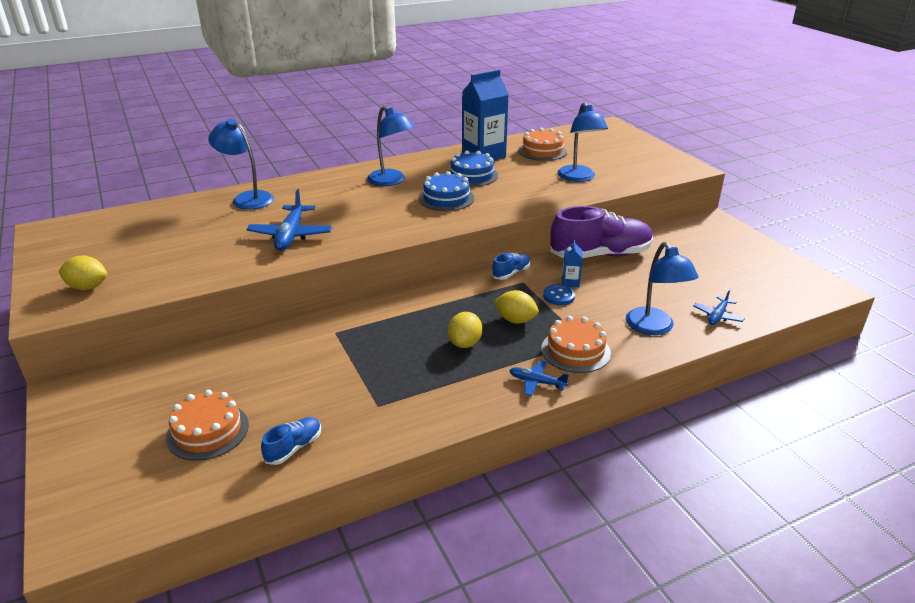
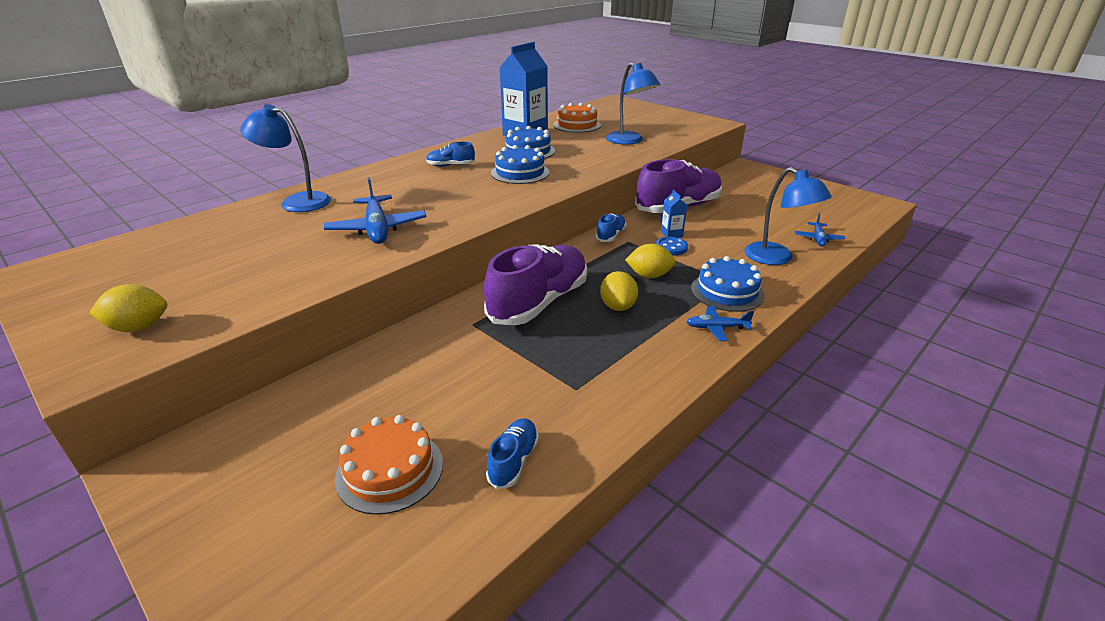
camera: 20 degrees left, 0 degrees up
(391, 181) = (450, 166): blue lamp -> blue shoe
(401, 325) = (539, 302): none -> purple shoe
(575, 351) = (727, 291): orange cake -> blue cake

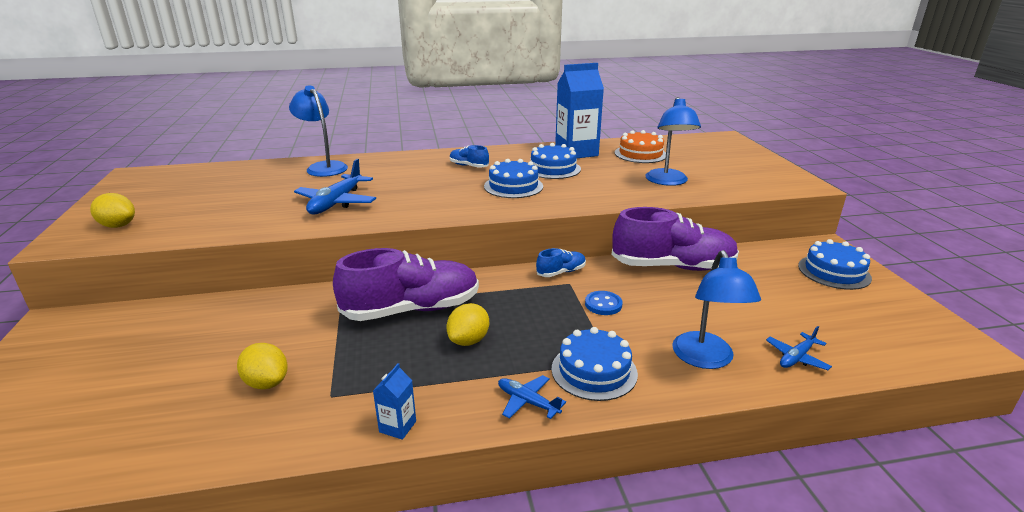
camera: 35 degrees right, 5 degrees down
(390, 470) = (140, 391): orange cake -> none
(513, 461) = (209, 428): blue shoe -> none
(649, 275) = (540, 323): yellow lemon -> yellow lemon (266, 383)
(671, 234) = (624, 291): blue carton -> blue carton (397, 426)
(770, 181) = (834, 272): none -> blue cake

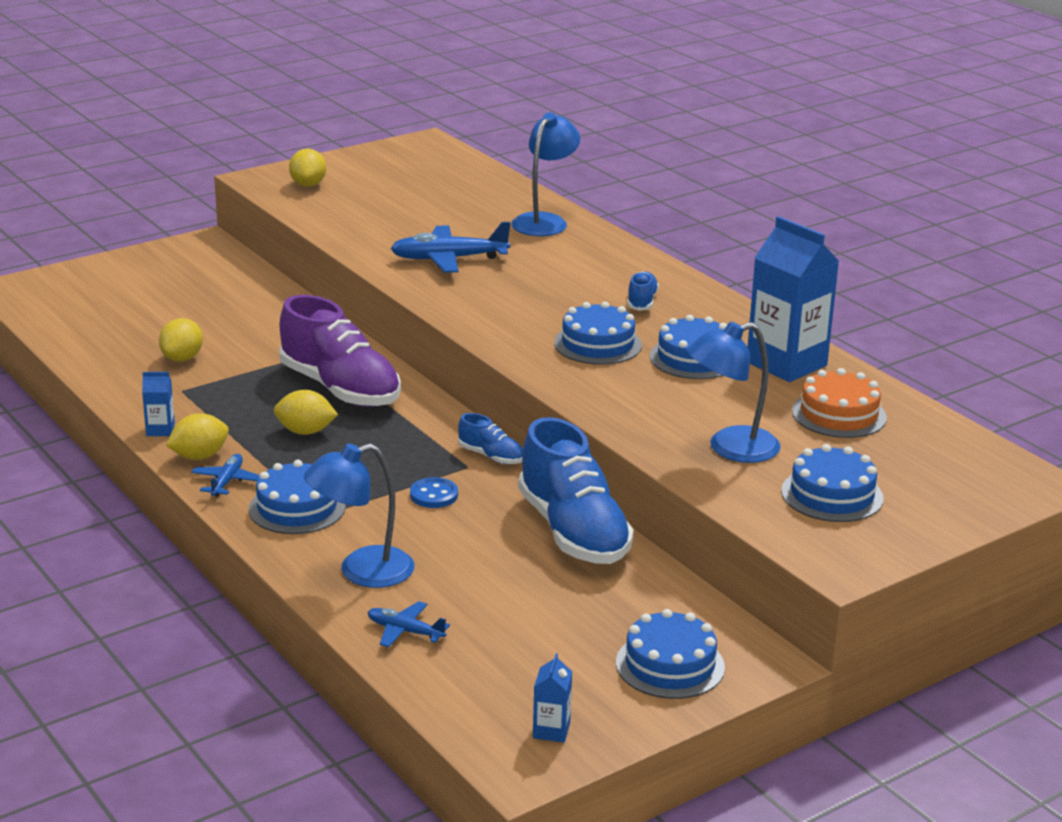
camera: 65 degrees right, 0 degrees up
(469, 410) = (199, 456): none -> yellow lemon
(673, 266) = (573, 531): purple shoe -> blue shoe
(728, 172) = (832, 495): none -> blue cake
(919, 326) = (551, 730): none -> blue carton

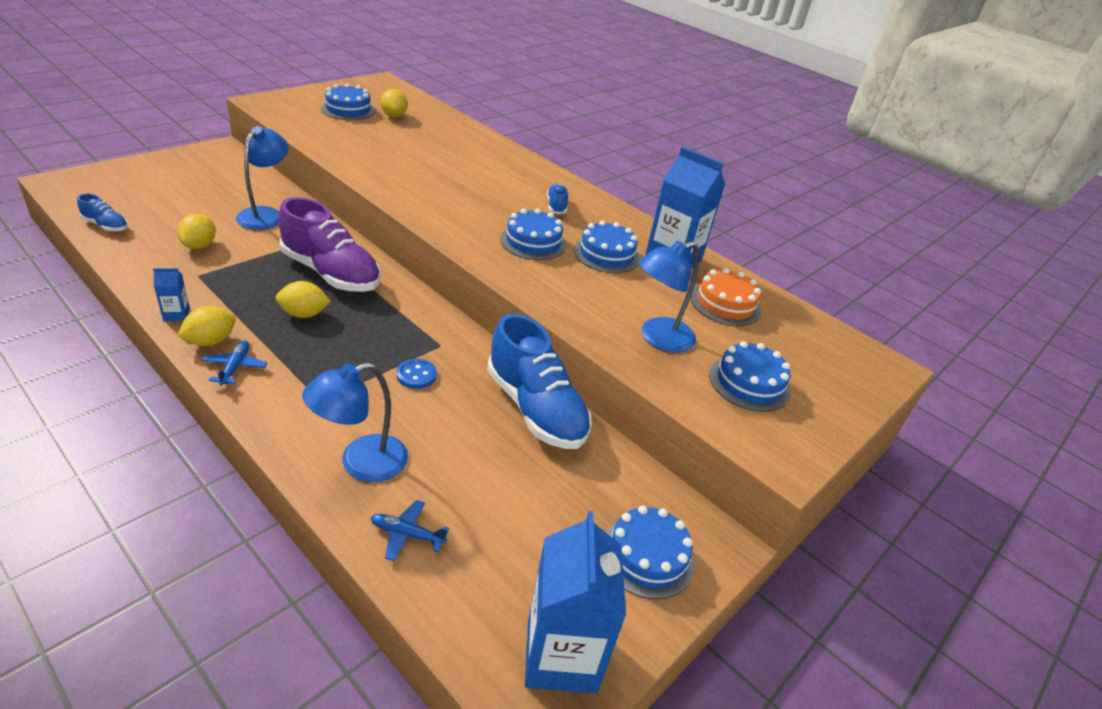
camera: 15 degrees left, 10 degrees up
(297, 508) = (299, 393): blue cake -> blue cake (348, 109)
(308, 185) = (298, 107): yellow lemon -> yellow lemon (394, 116)
(448, 259) = (409, 169): blue plane -> none
(491, 456) = (458, 335): blue shoe -> blue shoe (105, 225)
(544, 221) = (474, 141): blue lamp -> blue lamp (266, 214)
(551, 730) = (561, 656): blue carton -> blue carton, size x2.30

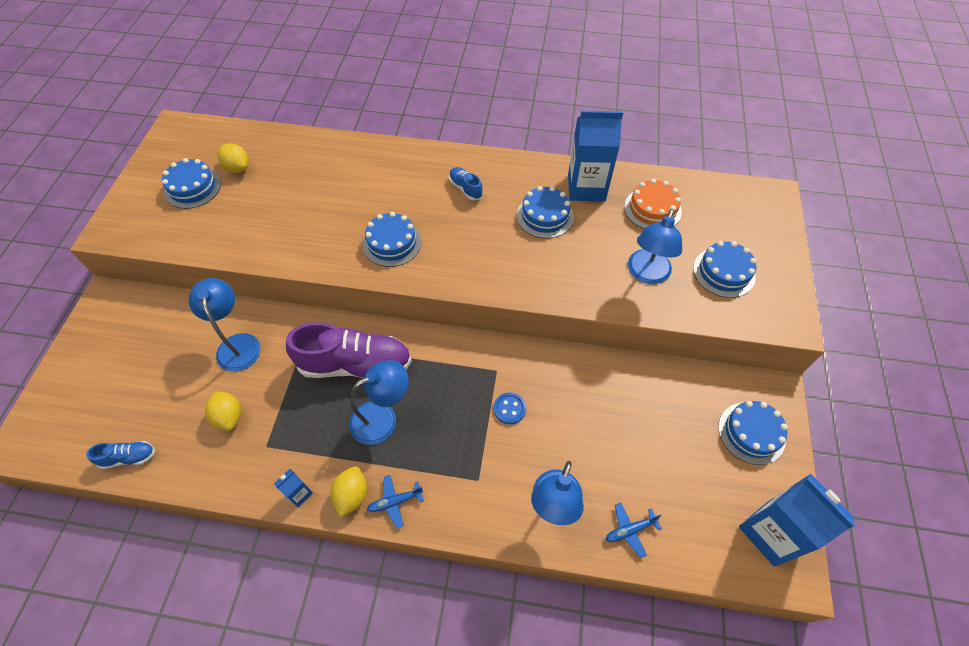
camera: 30 degrees left, 20 degrees up
(235, 367) = (395, 502): blue plane -> blue plane turned 75 degrees counterclockwise
(304, 314) = (383, 418): yellow lemon -> blue lamp
(533, 242) = (489, 240): blue cake -> blue cake (392, 243)
(535, 409) = (601, 376): blue shoe -> none

